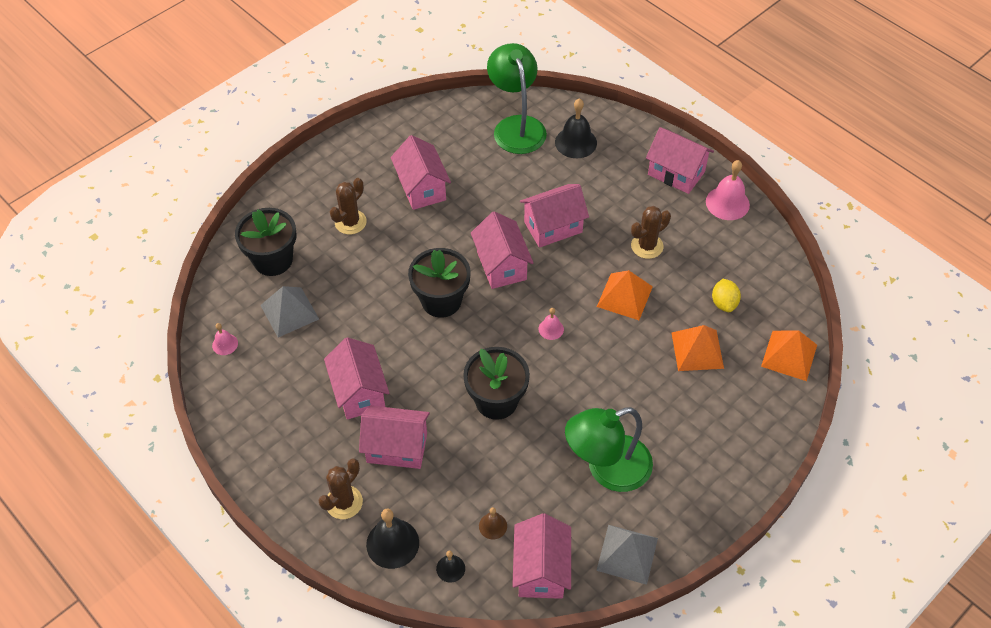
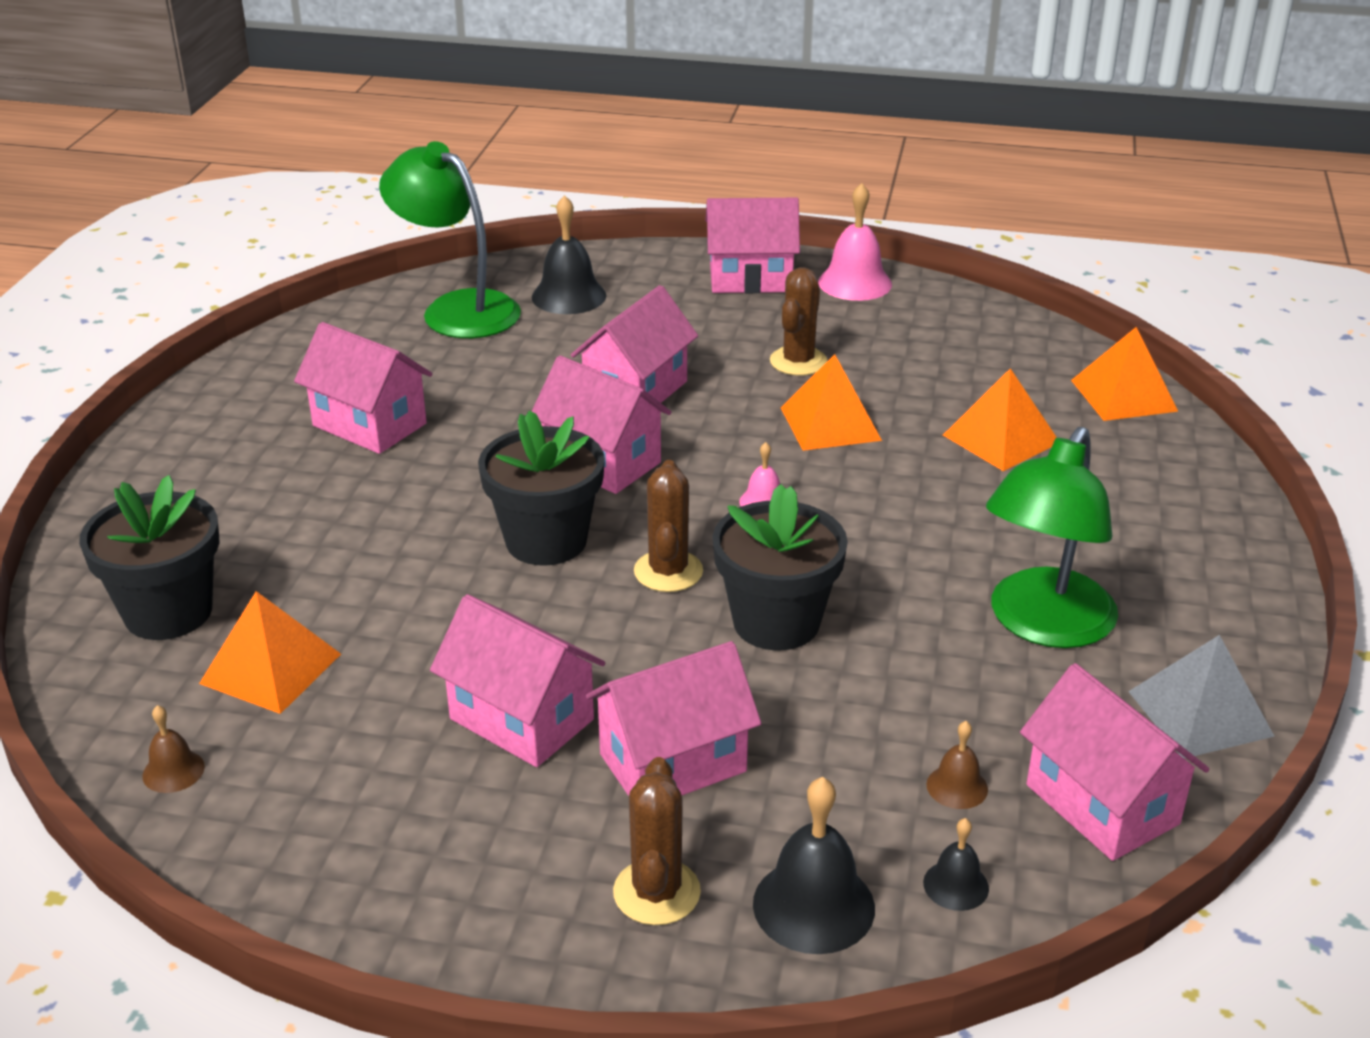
camera: 35 degrees left, 20 degrees down
(225, 344) = (173, 771): pink bell -> brown bell
(289, 312) = (271, 668): grey pyramid -> orange pyramid
(350, 222) = (278, 509): brown cactus -> brown cactus (668, 571)
(724, 303) = (974, 378): yellow lemon -> none

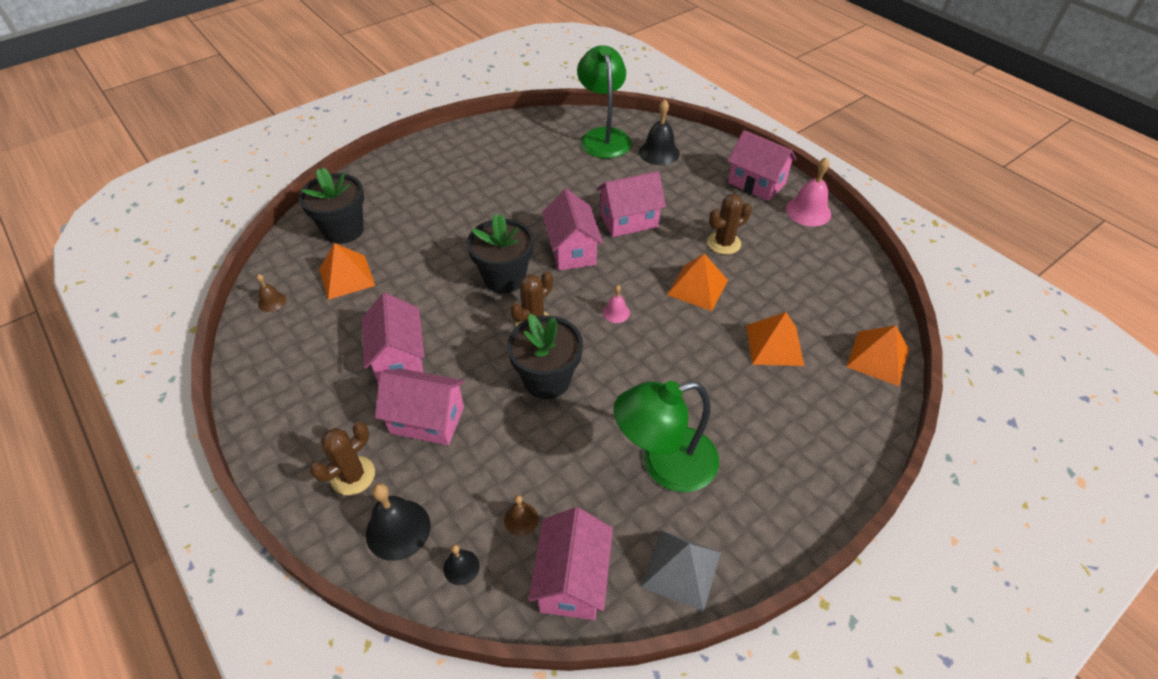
camera: 40 degrees right, 15 degrees up
(369, 424) = (504, 180): pink house -> none

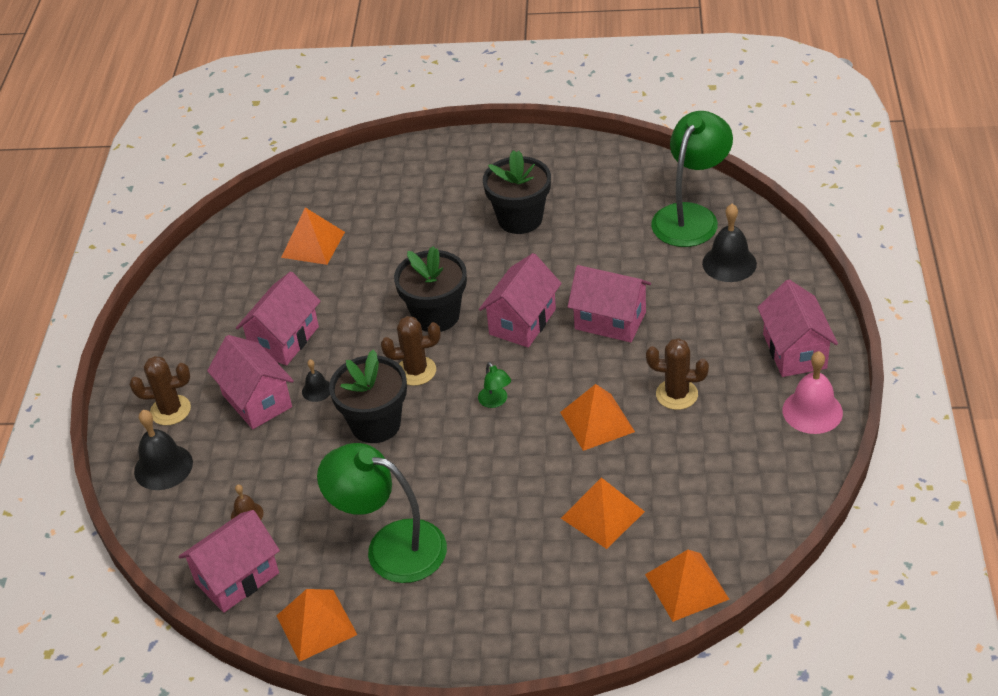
camera: 45 degrees right, 5 degrees down
(272, 302) = (240, 236): brown bell -> none
(343, 230) = (351, 198): black flower pot -> black flower pot (520, 219)
(461, 567) = (177, 519): black bell -> black bell (317, 390)
(616, 312) = (495, 401): pink bell -> green lamp
(681, 569) = (316, 625): grey pyramid -> orange pyramid

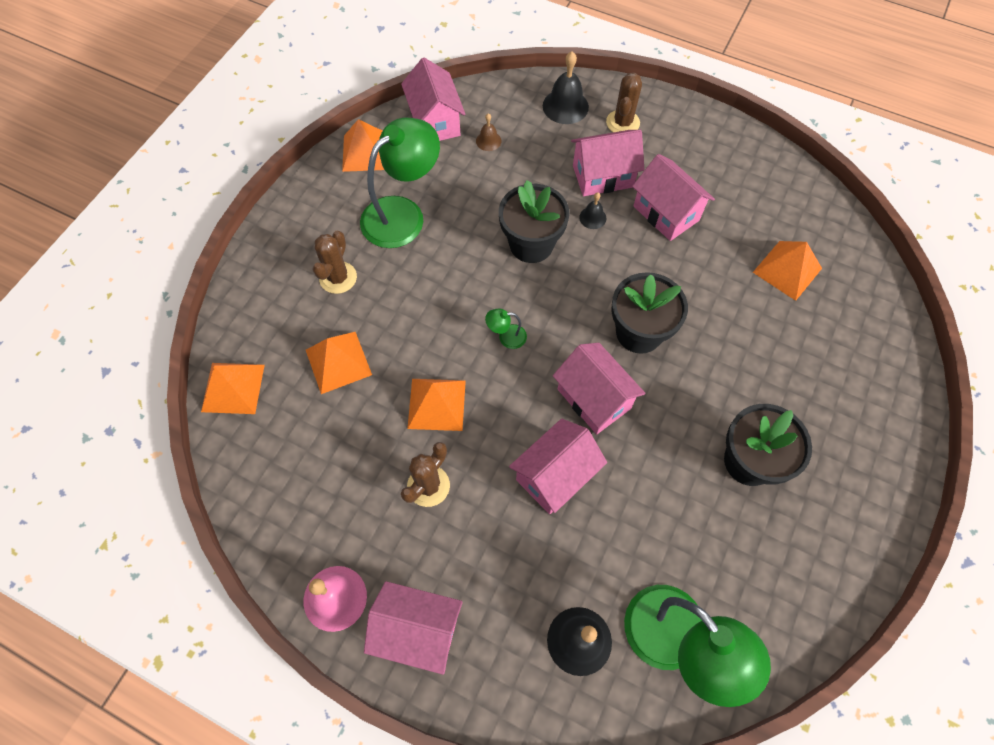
camera: 110 degrees right, 20 degrees up
(416, 371) = (576, 292): brown cactus -> brown cactus (338, 278)

